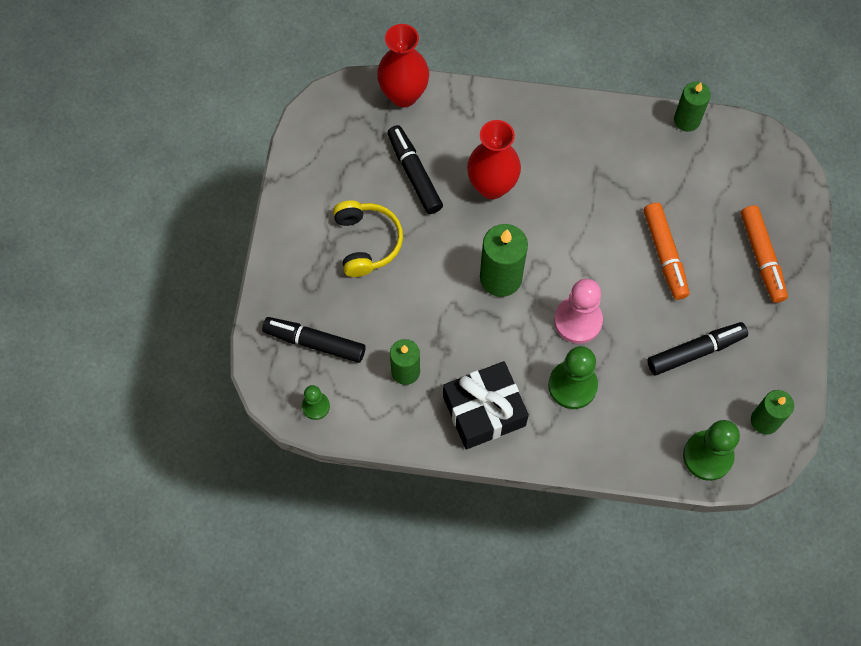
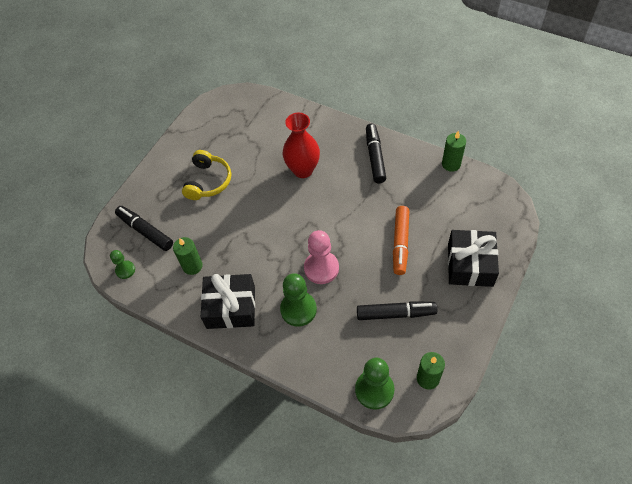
camera: 25 degrees right, 10 degrees down
(403, 95) = (273, 104): red vase -> none
(414, 174) = (257, 150): black marker -> black marker (375, 157)
(500, 278) = (282, 226): green candle -> none
(762, 257) = (470, 264): orange marker -> black gift

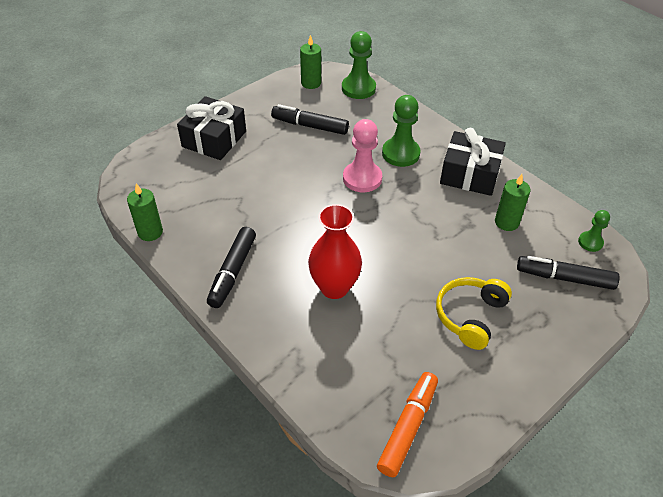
camera: 165 degrees left, 10 degrees down
(145, 231) = (565, 278): black marker -> black marker turned 135 degrees clockwise
(400, 243) = (267, 175): orange marker -> orange marker (407, 427)

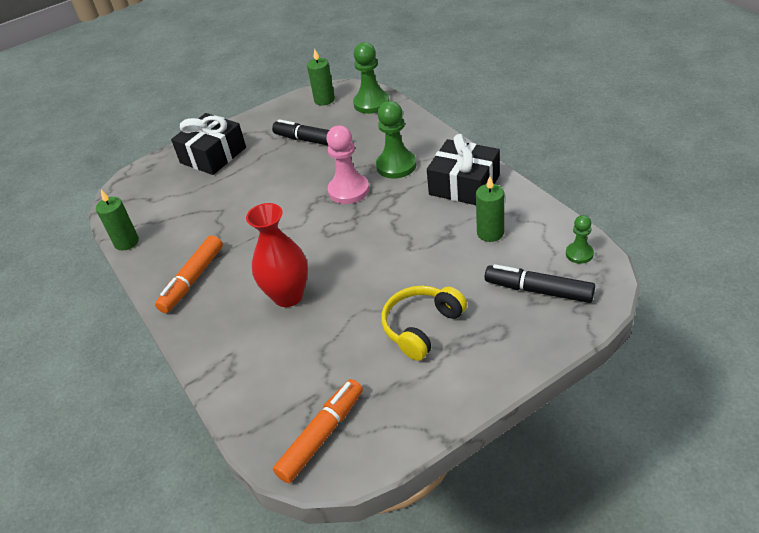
camera: 15 degrees right, 5 degrees down
(233, 272) = (193, 280): black marker -> orange marker

